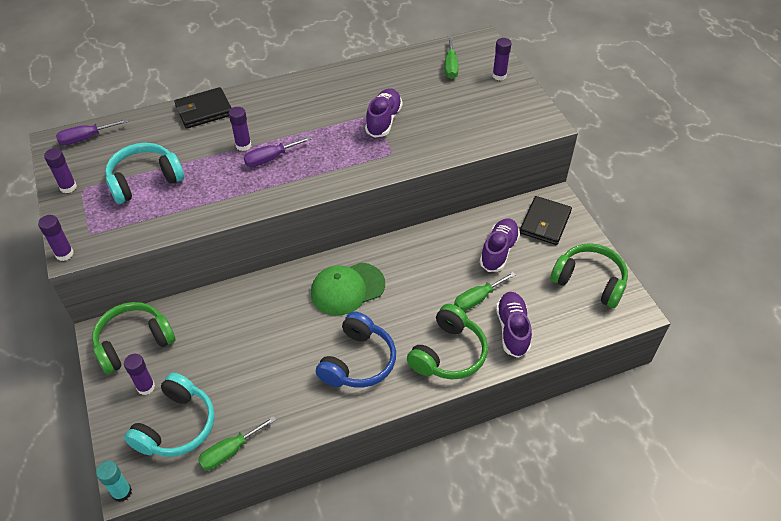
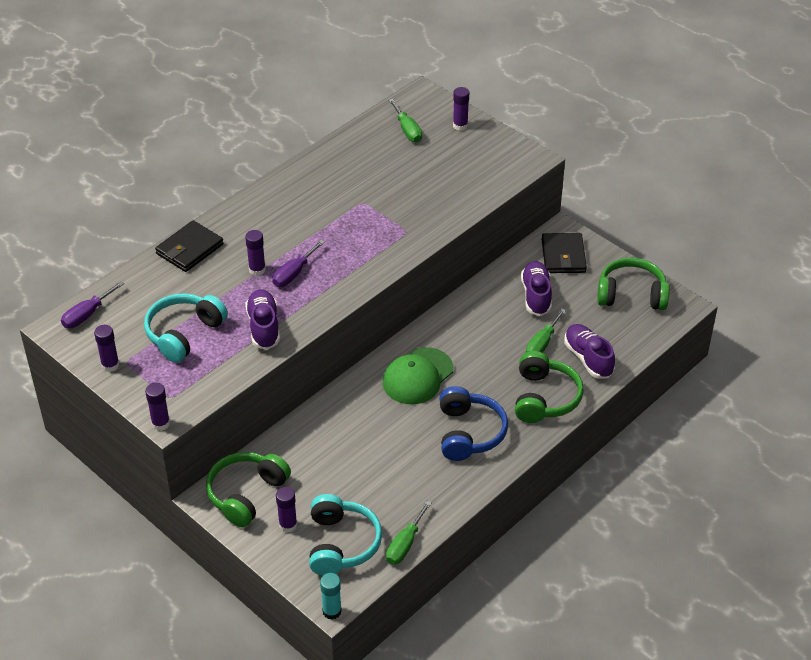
camera: 25 degrees left, 5 degrees down
(383, 120) = (378, 203): purple shoe -> purple shoe (263, 327)

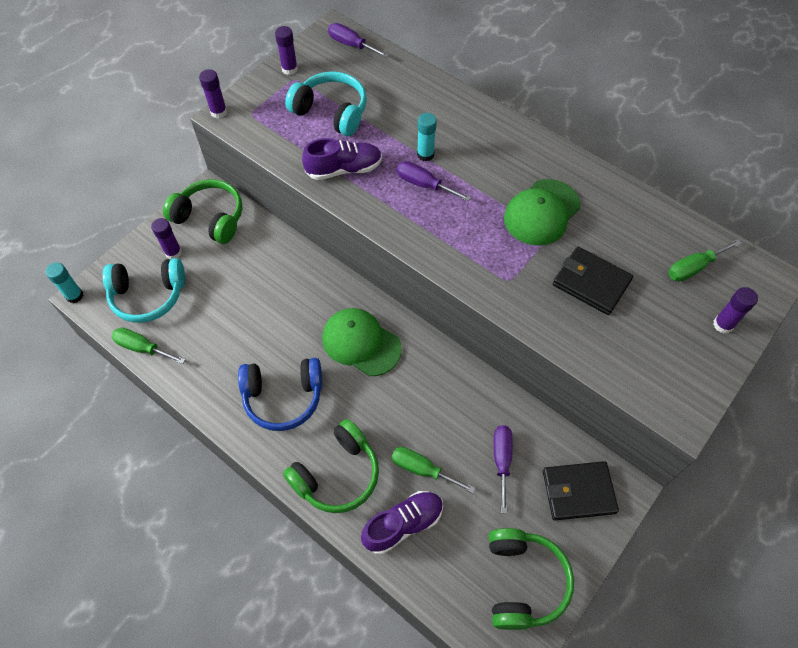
camera: 85 degrees right, 15 degrees up
(189, 249) = (447, 100): black wallet -> black wallet (591, 283)
(257, 270) = (425, 154): purple glue stick -> turquoise glue stick
(339, 204) = (541, 212): none -> green cap
(536, 295) = (501, 460): purple shoe -> purple screwdriver
(544, 398) = (337, 474): green headphones -> green headphones turned 45 degrees counterclockwise

